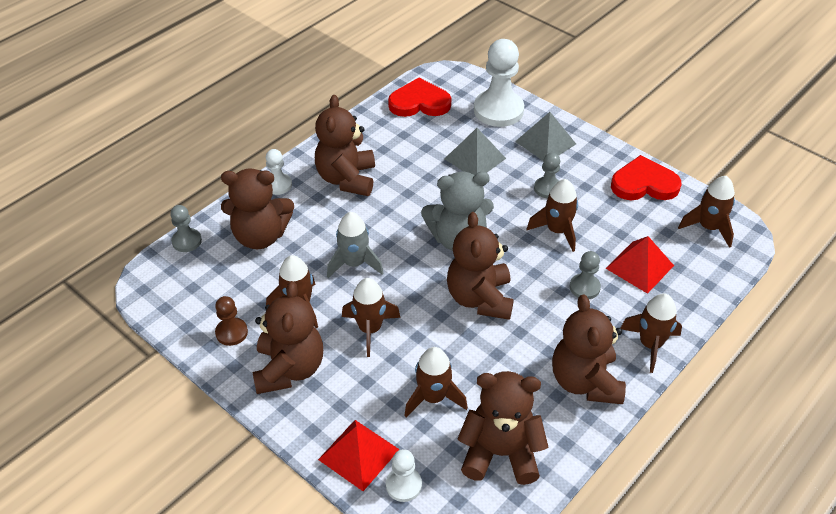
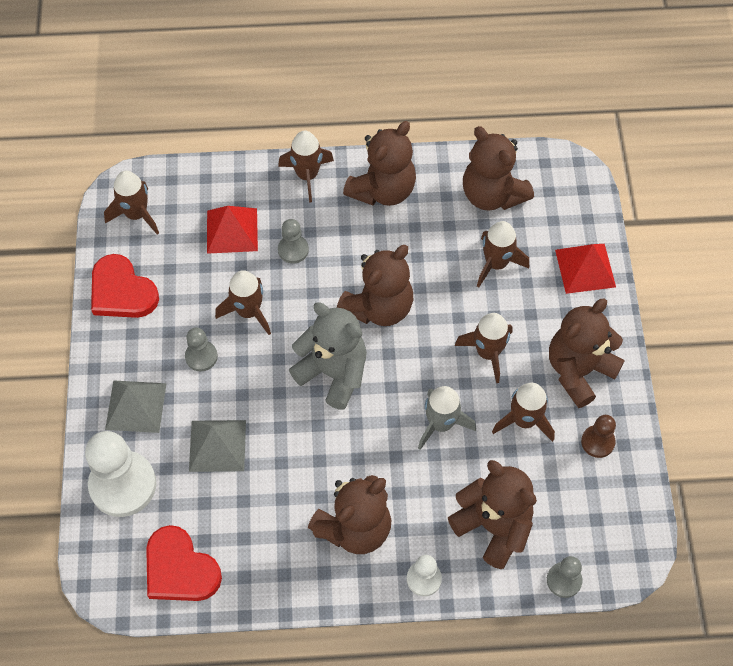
camera: 135 degrees left, 15 degrees up
(403, 485) = (574, 226): white pawn -> none

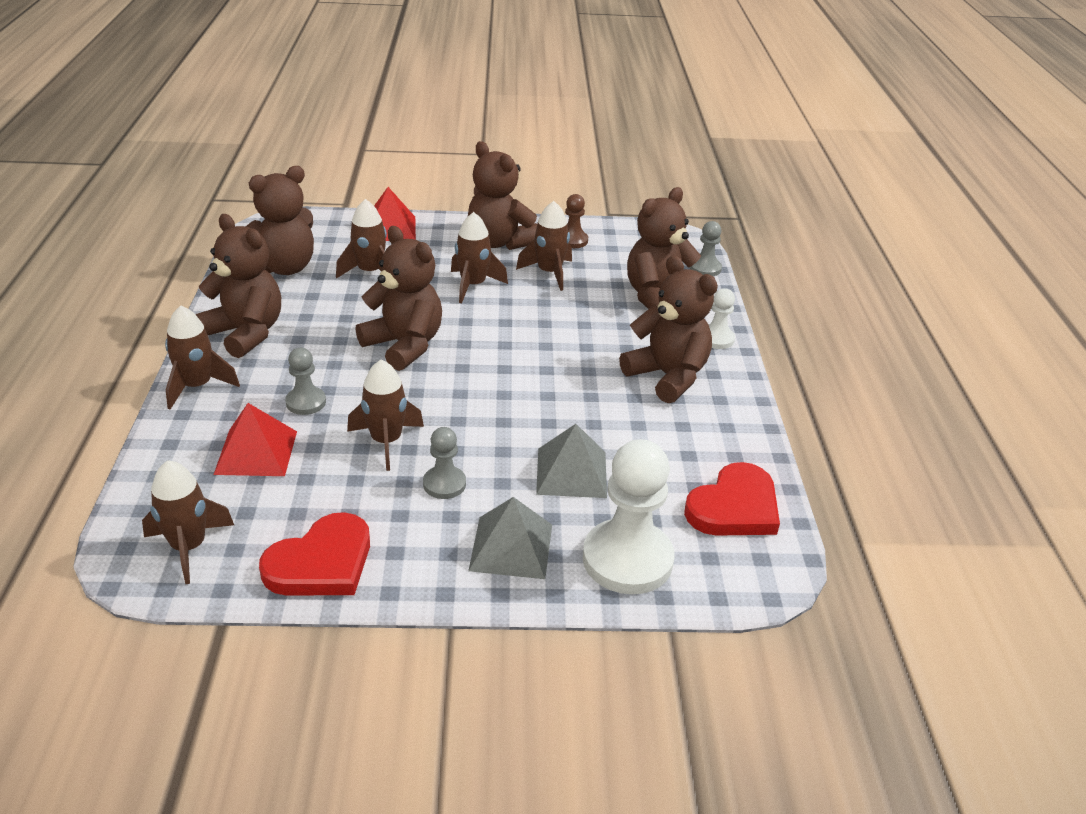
camera: 90 degrees left, 25 degrees down
(333, 373) = (483, 381): grey teddy bear -> none
(441, 424) = (550, 317): grey rocket -> none

